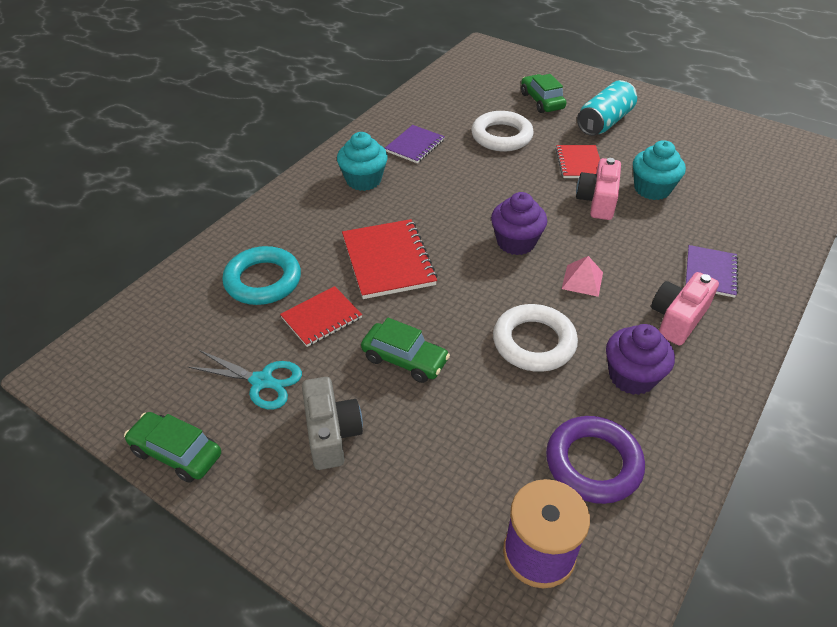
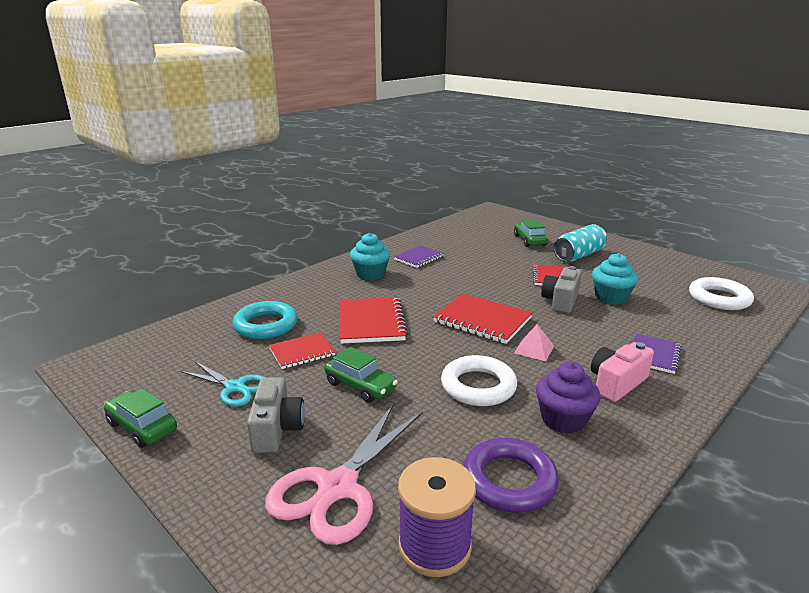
camera: 10 degrees right, 20 degrees down
(423, 499) = (338, 487): none -> pink scissors
(501, 136) = (490, 257): white ring -> white ring (719, 298)
(516, 242) = (482, 320): purple cupcake -> red notebook
(597, 201) = (561, 301): pink camera -> grey camera

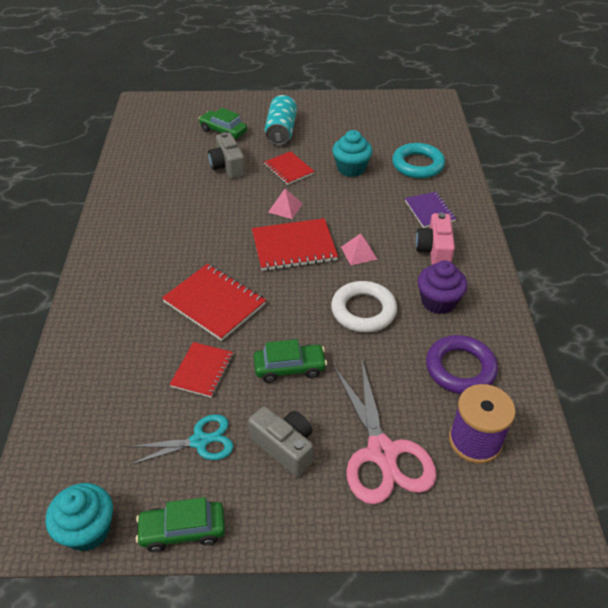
camera: 45 degrees left, 20 degrees up
(266, 325) = (128, 367): turquoise ring -> turquoise ring (417, 165)
(370, 274) = (139, 250): turquoise cupcake -> turquoise cupcake (87, 529)
(418, 258) = (155, 204): purple notebook -> none
(512, 296) = (285, 208): none -> pink pyramid
(561, 301) = (323, 192): grey camera -> grey camera (227, 166)
(719, 298) = (414, 131): white ring -> none

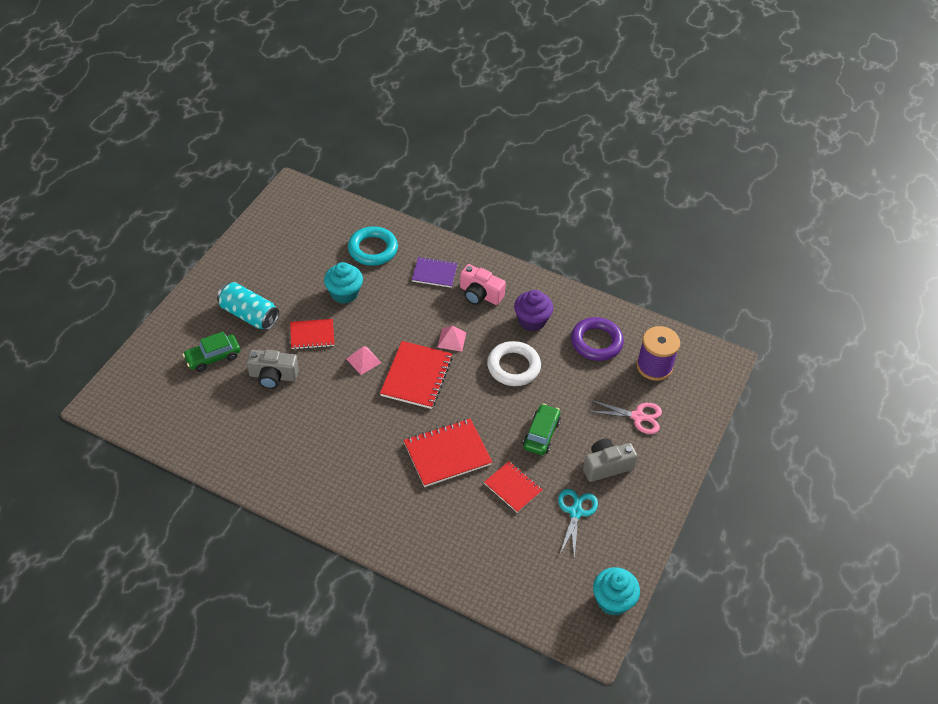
camera: 65 degrees left, 5 degrees up
(183, 530) = (640, 546): green car -> none
(382, 452) = (638, 416): pink scissors -> pink scissors, size x0.61

